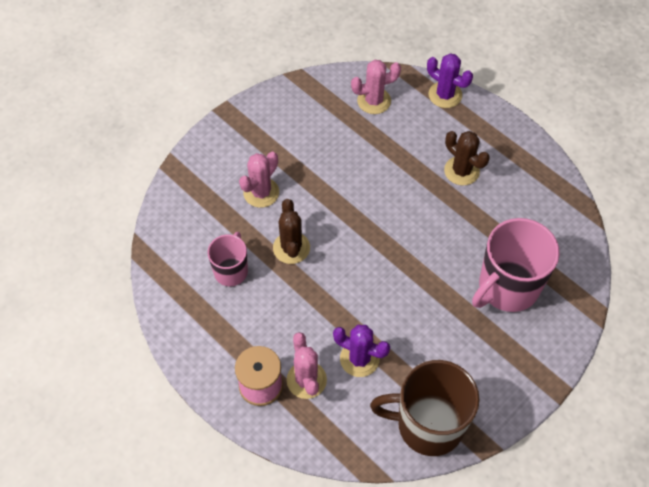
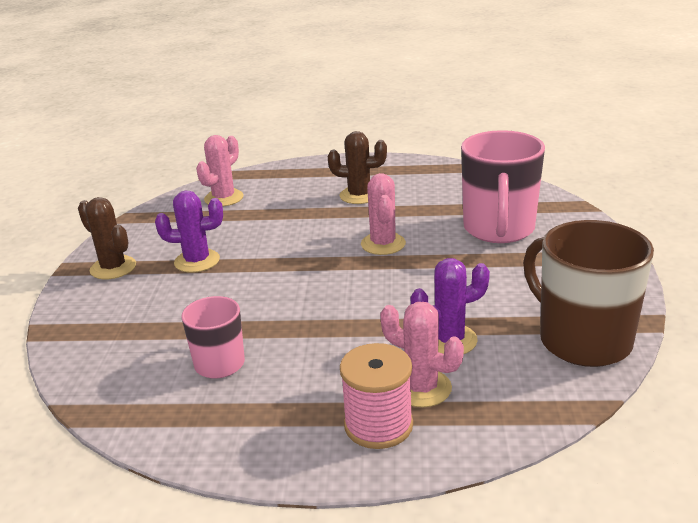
camera: 40 degrees left, 30 degrees down
(261, 192) = (181, 296): pink cactus -> pink cactus (383, 244)
(291, 248) = (266, 312): brown cactus -> brown cactus (113, 268)
(428, 424) = (583, 340): brown mug -> brown mug turned 90 degrees clockwise
(445, 95) = (284, 170): purple cactus -> purple cactus (197, 261)

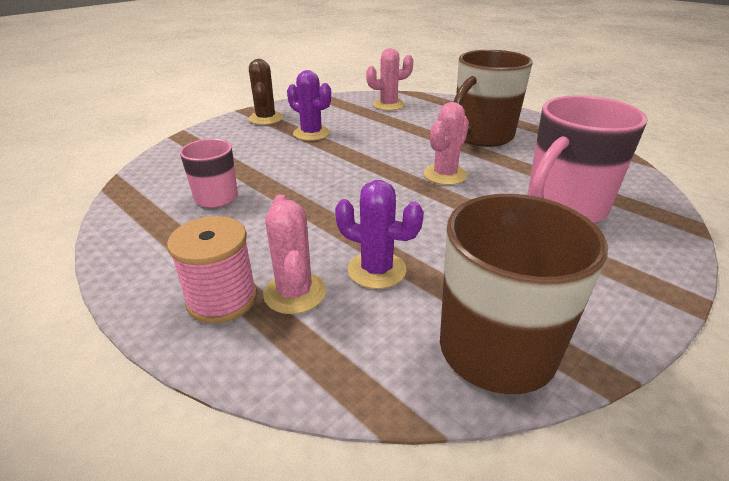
camera: 40 degrees right, 5 degrees up
(359, 195) = (482, 136): brown cactus -> brown mug

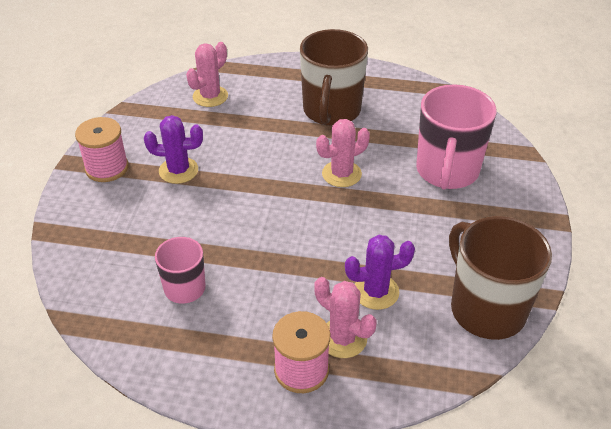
camera: 35 degrees left, 10 degrees up
(266, 118) = (107, 168): brown cactus -> pink spool
(445, 175) = (341, 174): pink cactus -> pink cactus turned 60 degrees clockwise

